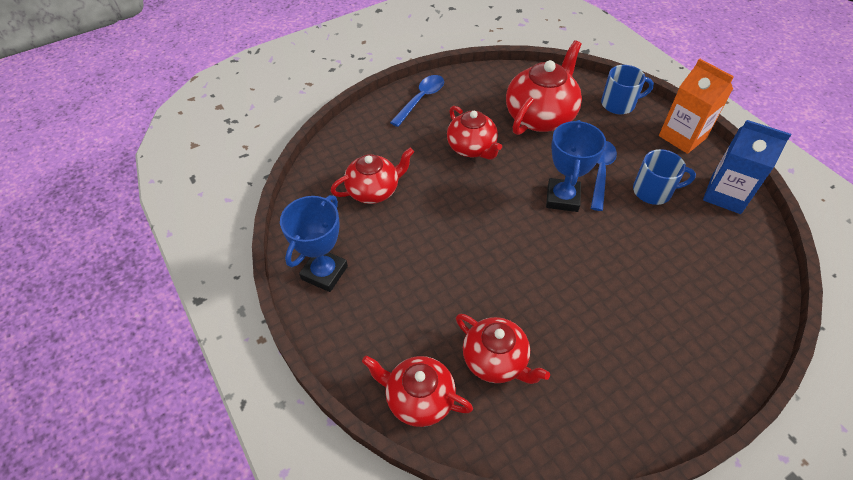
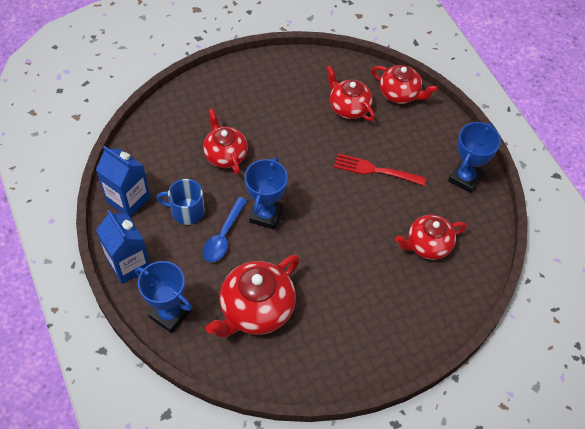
camera: 175 degrees left, 5 degrees up
(421, 99) = (377, 352): blue spoon -> none
(442, 268) = (376, 170): none -> red fork
(472, 148) = (333, 279): red teapot -> red teapot (225, 155)
(619, 104) = (169, 315): blue mug -> blue trophy
(682, 137) = (129, 264): orange carton -> blue carton

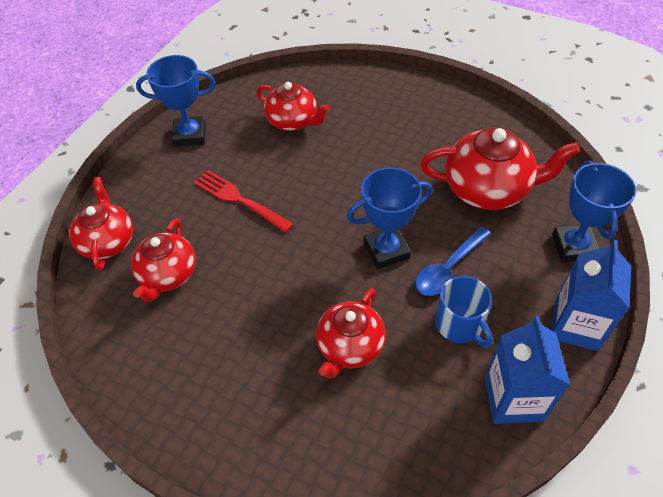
camera: 125 degrees left, 5 degrees down
(223, 236) = (448, 268): blue spoon -> blue spoon turned 150 degrees clockwise
(376, 170) = (240, 200): red fork -> red fork turned 150 degrees clockwise

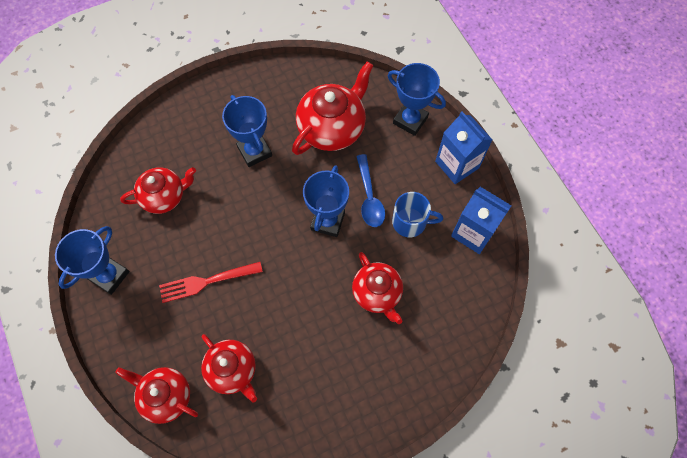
camera: 55 degrees left, 15 degrees up
(398, 150) = (254, 151): none -> blue trophy

